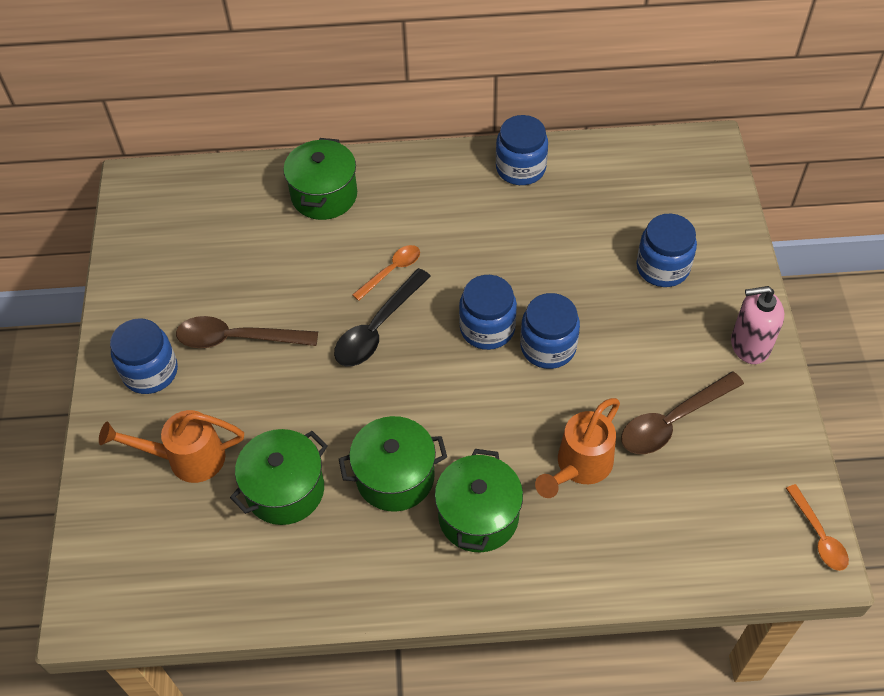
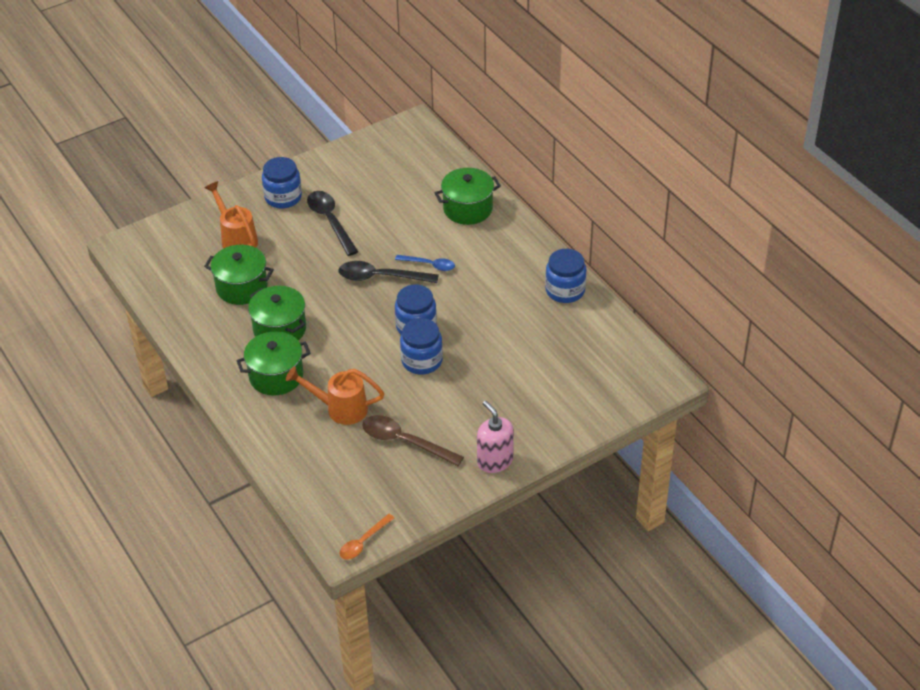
camera: 60 degrees right, 10 degrees down
(237, 338) = (330, 221): brown spoon -> black spoon
(392, 271) = (429, 265): orange spoon -> blue spoon
(662, 267) = (530, 394): blue jar -> none

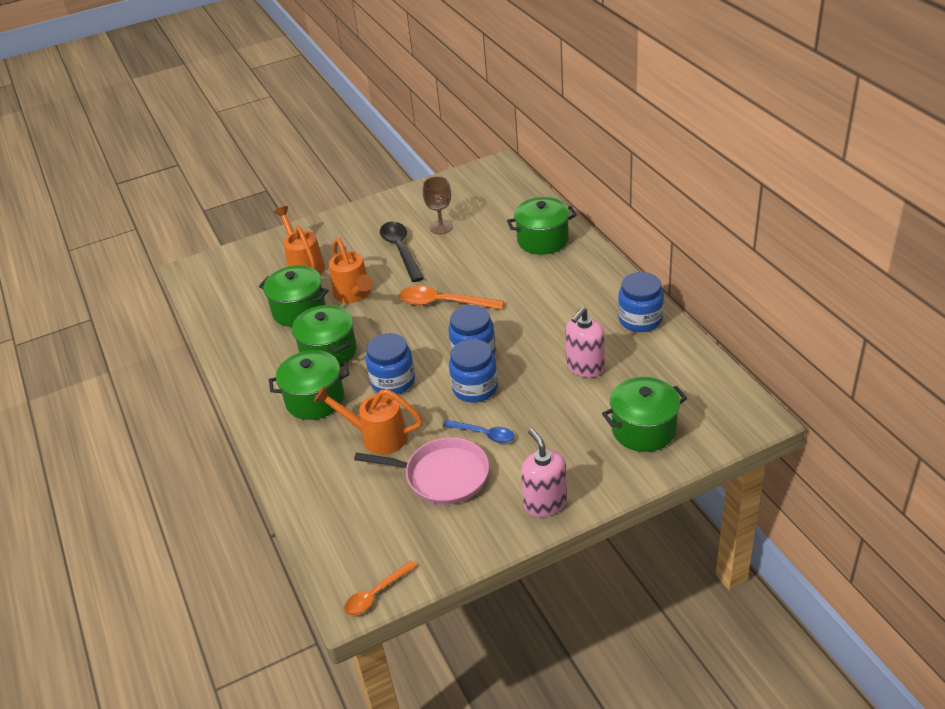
camera: 10 degrees right, 5 degrees down
(283, 197) = (358, 228): blue jar -> blue jar (393, 381)
(293, 270) = (354, 294): none -> orange watering can
(366, 195) = (441, 227): none -> brown goblet
(380, 277) = (443, 303): black spoon -> orange spoon
(404, 441) = (443, 476): brown spoon -> pink pan
(429, 265) = (496, 292): blue spoon -> blue spoon (484, 434)
(518, 338) = (585, 367): none -> pink soap dispenser
(573, 394) = (643, 429): none -> green pot

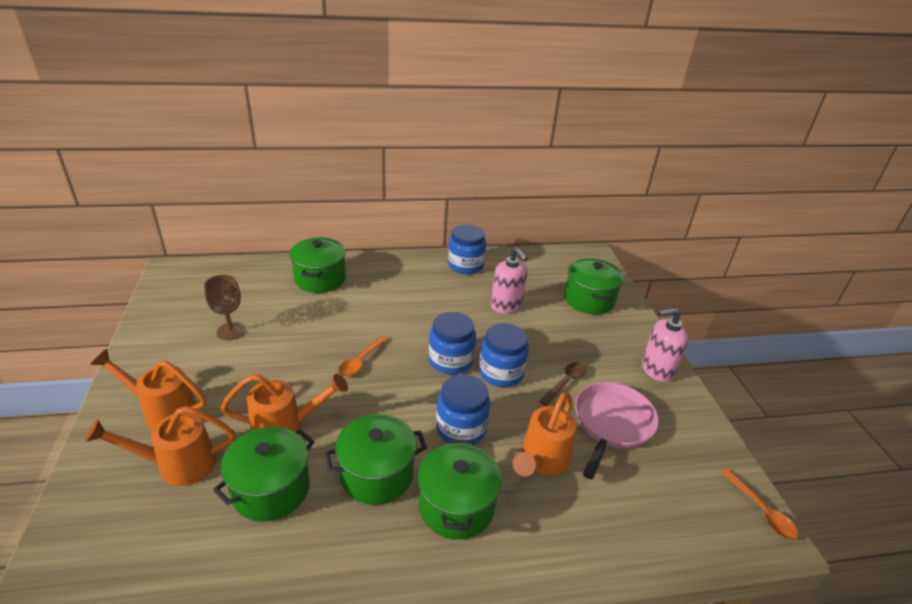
camera: 80 degrees left, 5 degrees down
(346, 238) = (163, 410): none -> orange watering can
(401, 250) = (239, 370): black spoon -> none
(443, 303) = (360, 361): orange spoon -> orange spoon, size x0.62
(484, 434) = (566, 382): blue spoon -> brown spoon

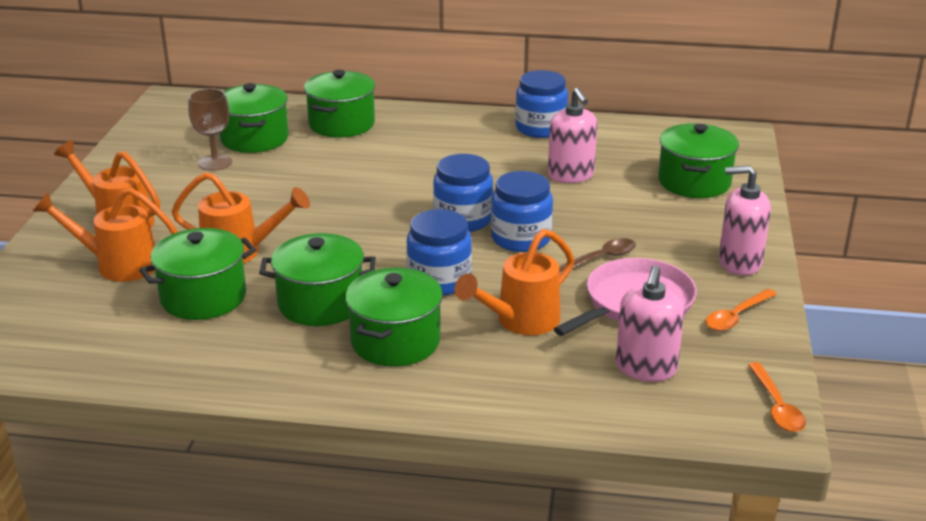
camera: 20 degrees right, 5 degrees down
(256, 302) = (254, 139): none -> green pot
(360, 361) = (351, 207): orange spoon -> orange spoon (736, 317)
(654, 491) = (646, 368): none -> pink soap dispenser

